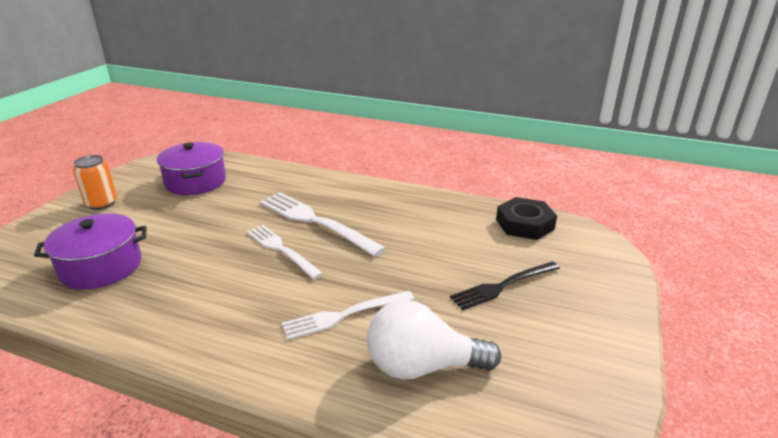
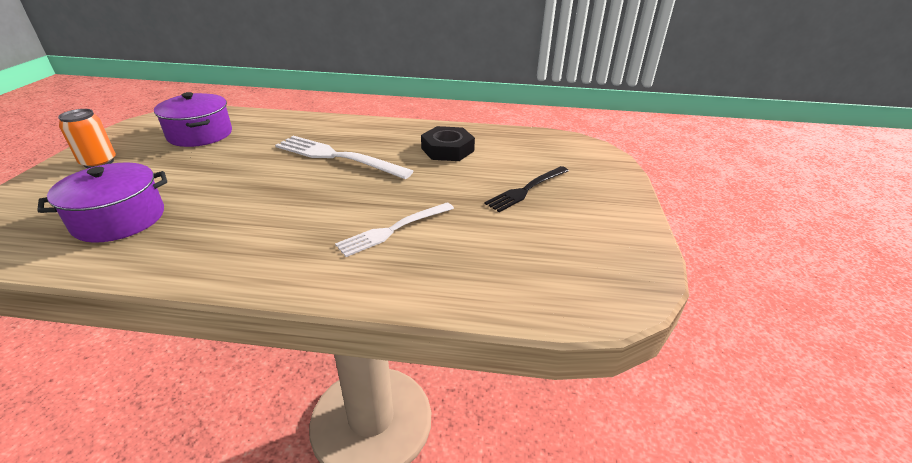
camera: 15 degrees left, 5 degrees up
(281, 249) = (312, 183): white fork -> none
(422, 366) = (480, 260): white light bulb -> none
(524, 224) = (527, 141): black nut -> black nut (447, 149)

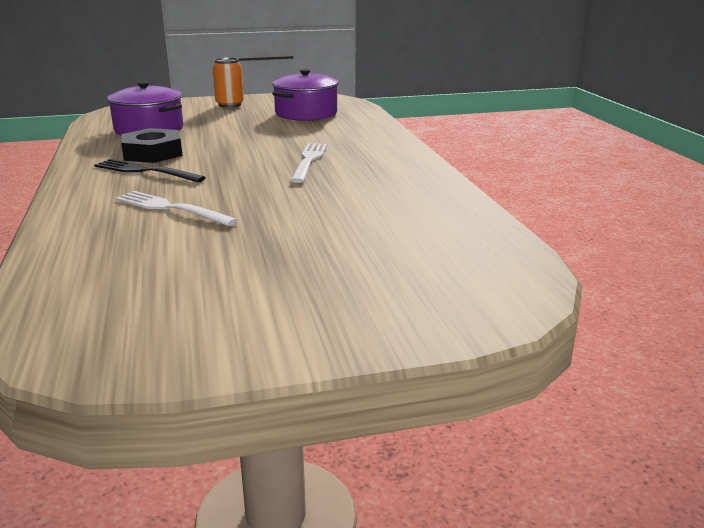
camera: 70 degrees right, 10 degrees down
(337, 157) = (309, 161): white fork -> white fork, size x0.66
(447, 149) = (384, 201): black nut -> black nut (153, 153)
(526, 189) = (311, 260): black fork -> black fork (145, 171)

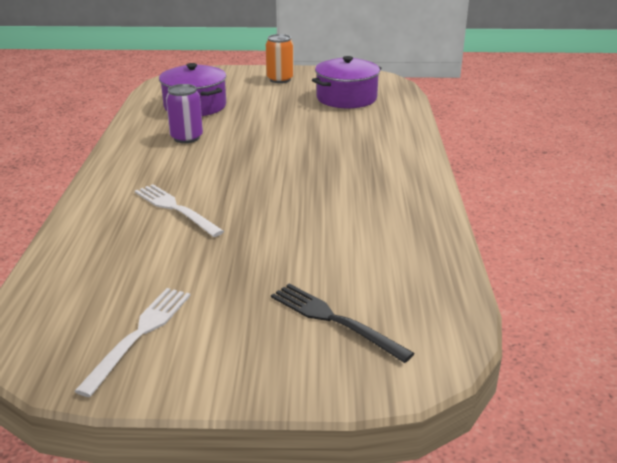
camera: 15 degrees right, 5 degrees up
(145, 171) = (171, 160): black fork -> black fork (334, 320)
(153, 153) = (186, 138): black nut -> purple can
(309, 161) = (320, 163): white fork -> white fork (140, 334)

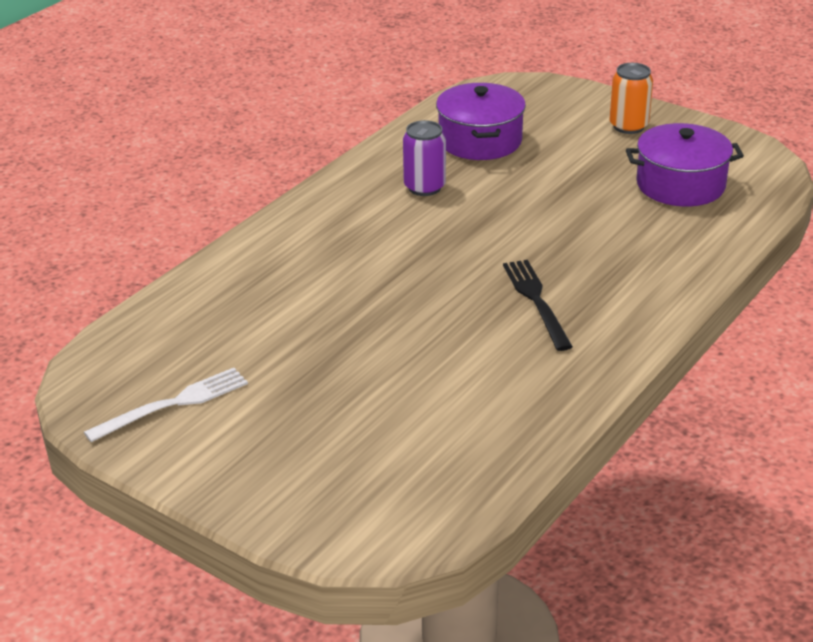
camera: 35 degrees right, 5 degrees up
(175, 209) = (324, 280): white fork -> none
(334, 320) = (345, 463): black fork -> black fork (536, 301)

